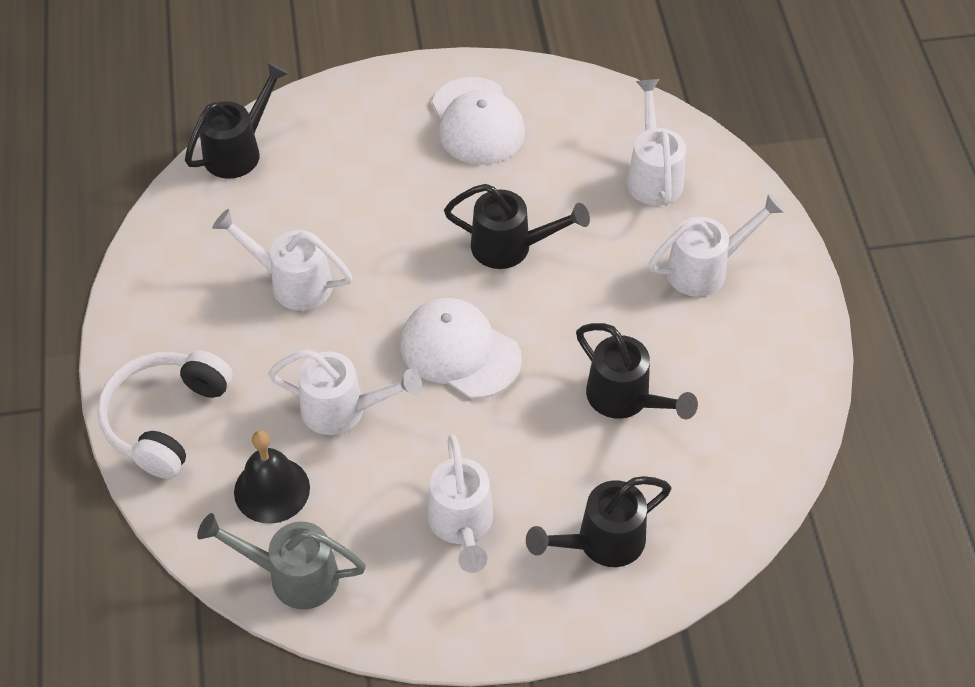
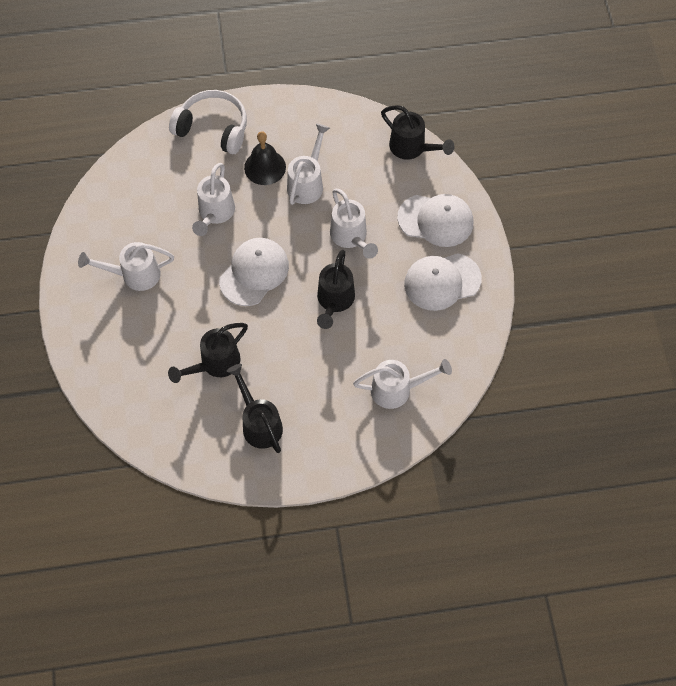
camera: 90 degrees right, 10 degrees up
(272, 489) = (164, 181): black bell -> black bell (265, 167)
(293, 576) = (110, 195): grey watering can -> none
(372, 126) = (436, 220): none -> white cap
(601, 542) = (117, 347): black watering can -> black watering can (259, 423)
(705, 269) = (316, 417): white watering can -> white watering can (351, 237)

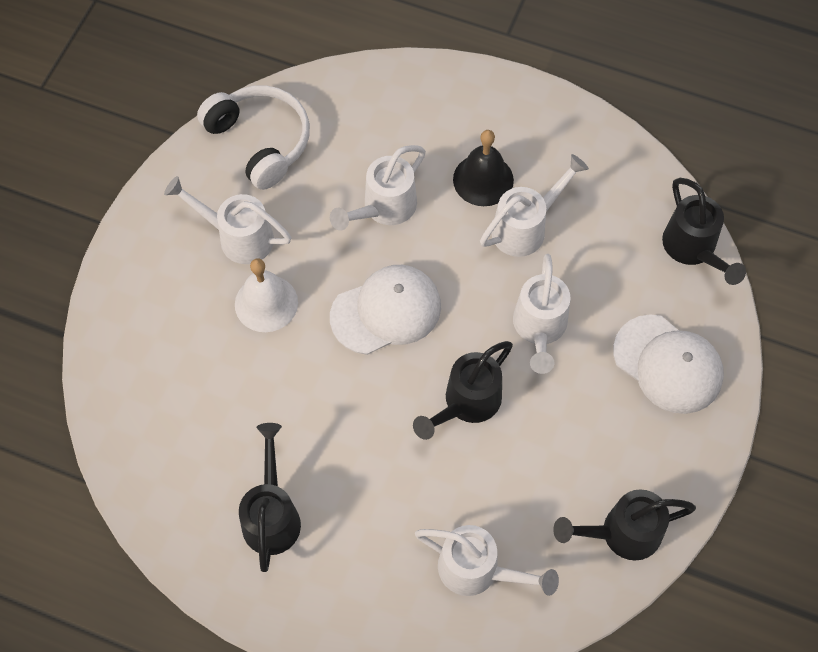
camera: 30 degrees right, 0 degrees up
(177, 305) = (266, 303): none -> white bell
(213, 128) = (448, 98): white headphones -> white headphones (260, 141)
(215, 364) = (265, 405): black watering can -> black watering can (622, 533)
(442, 282) = (626, 453): white cap -> none

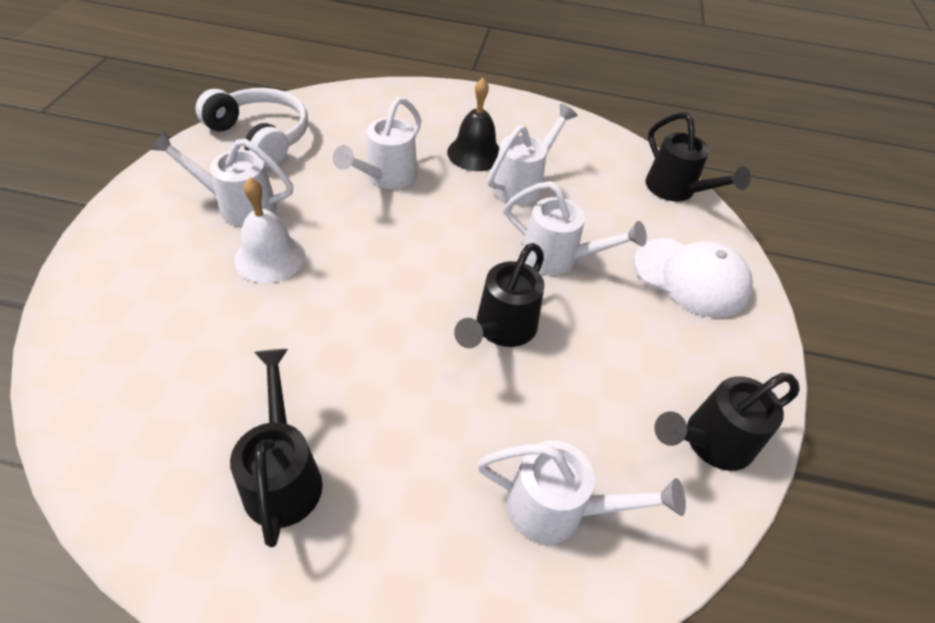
camera: 15 degrees left, 15 degrees down
(386, 311) = (400, 255): white cap -> none
(539, 328) = (558, 258): white watering can -> white watering can turned 60 degrees counterclockwise

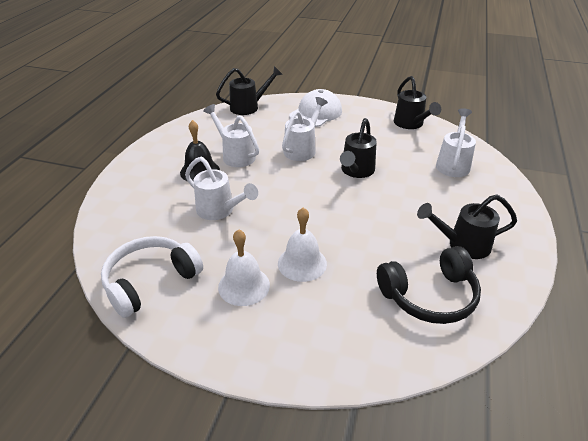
camera: 80 degrees left, 10 degrees down
(171, 402) = (429, 296): none -> black headphones
(238, 206) = (244, 286): white watering can -> white bell
(501, 329) = (356, 171): black watering can -> black watering can turned 75 degrees clockwise

